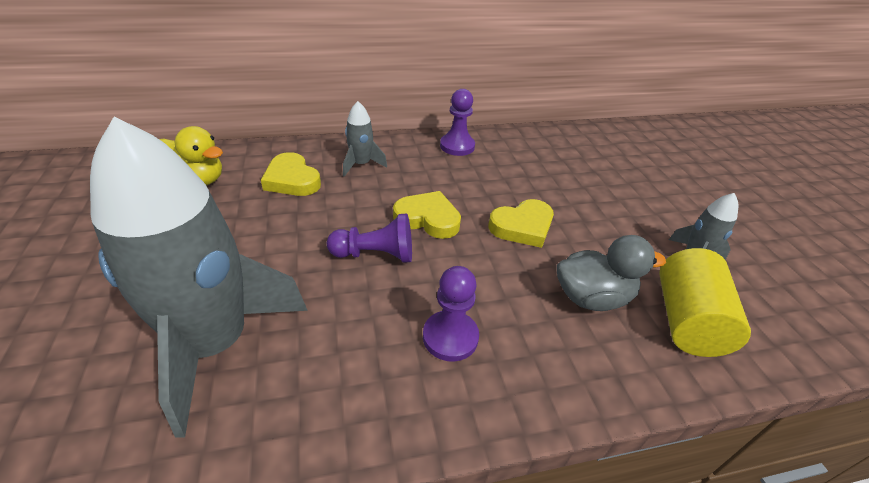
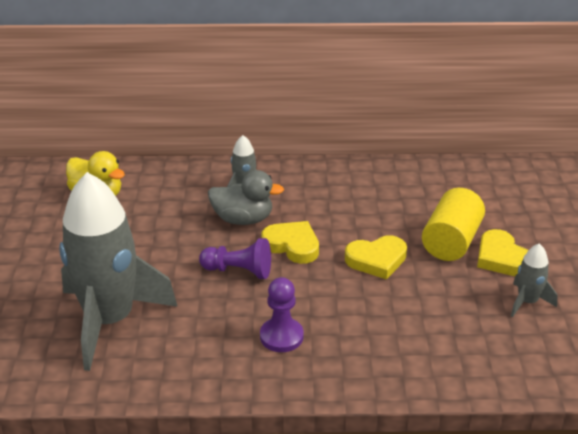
camera: 15 degrees right, 5 degrees down
(292, 180) = (179, 200): yellow heart -> yellow heart (501, 258)
(457, 146) = (344, 176): purple pawn -> none
(592, 297) = (411, 322): grey duck -> grey duck (243, 219)
(686, 320) = (485, 348): yellow cylinder -> yellow cylinder (451, 241)

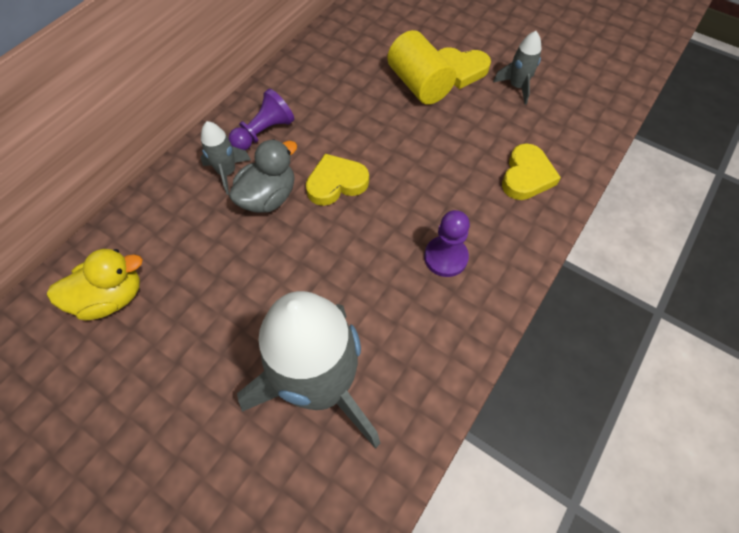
camera: 55 degrees left, 25 degrees up
(239, 271) = (337, 240): purple pawn -> purple pawn (264, 132)
(376, 260) = (402, 140): yellow heart -> yellow heart (526, 176)

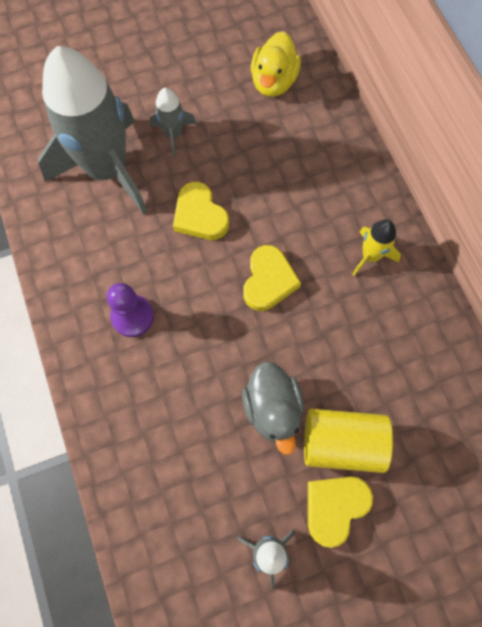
camera: 125 degrees right, 10 degrees up
(227, 172) = (341, 203): grey rocket -> grey rocket (173, 134)
(264, 132) = (370, 255): purple pawn -> yellow rocket
(268, 197) = (291, 220): grey duck -> grey duck (272, 408)
(526, 176) = (154, 454): yellow heart -> yellow heart (200, 215)

